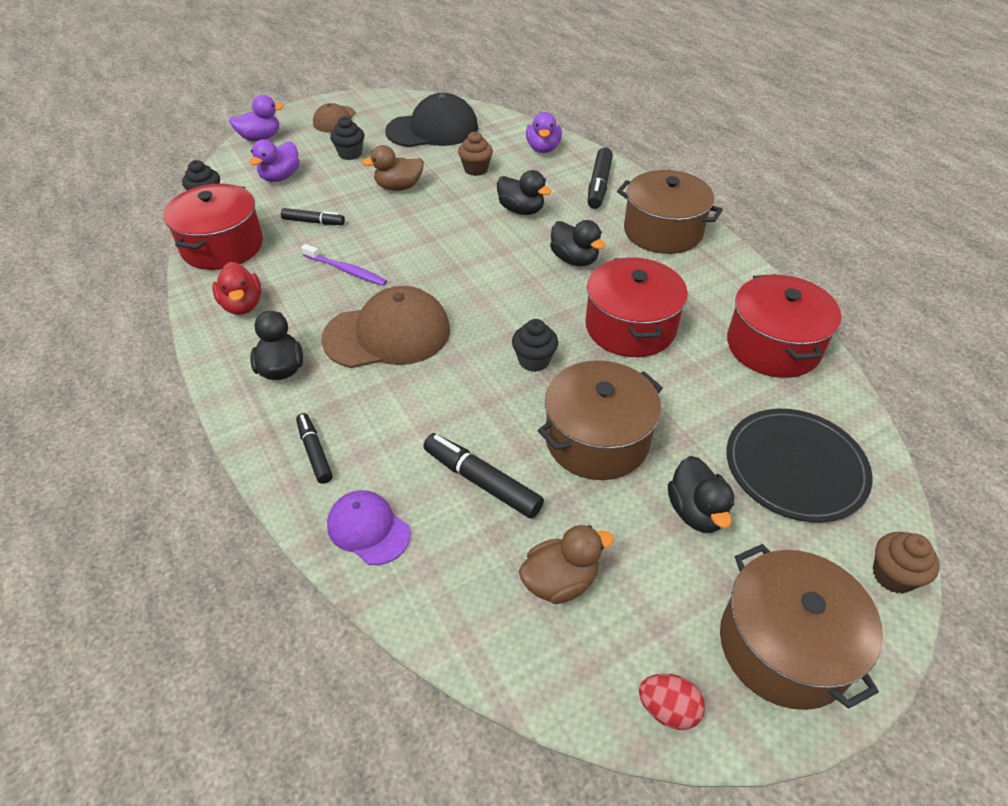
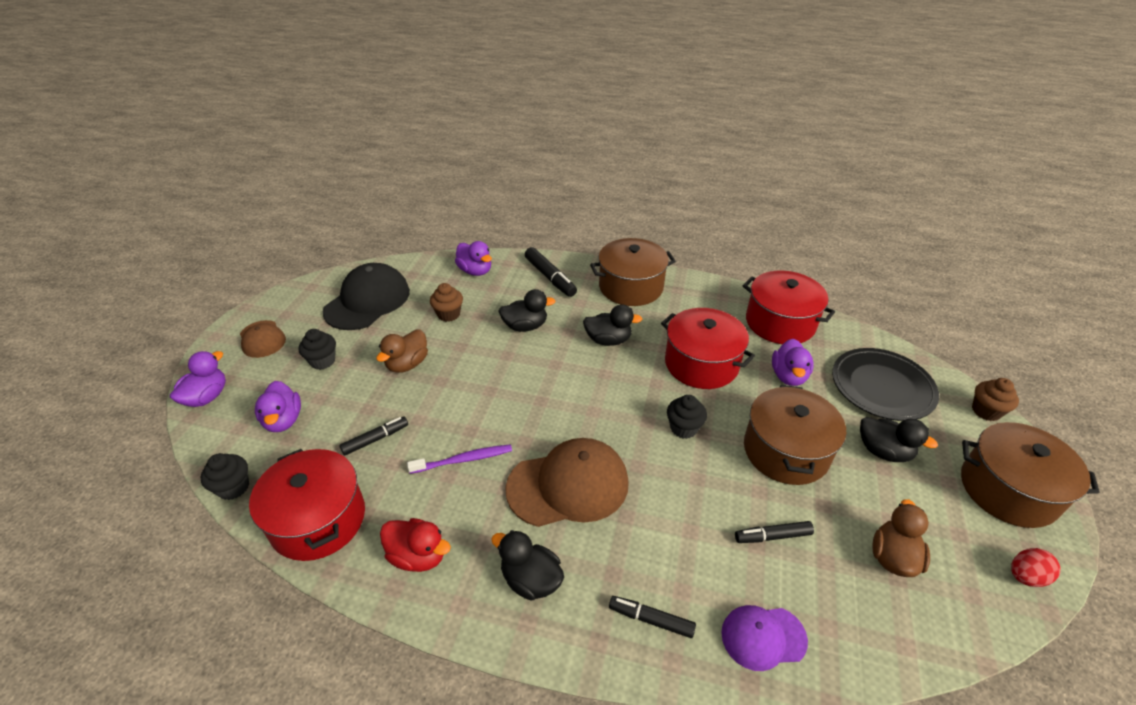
camera: 45 degrees left, 5 degrees down
(387, 334) = (568, 485): brown cap -> brown cap turned 45 degrees clockwise
(482, 482) = (772, 536): black marker -> black marker, size x0.65
(702, 391) = (788, 376): none -> purple duck

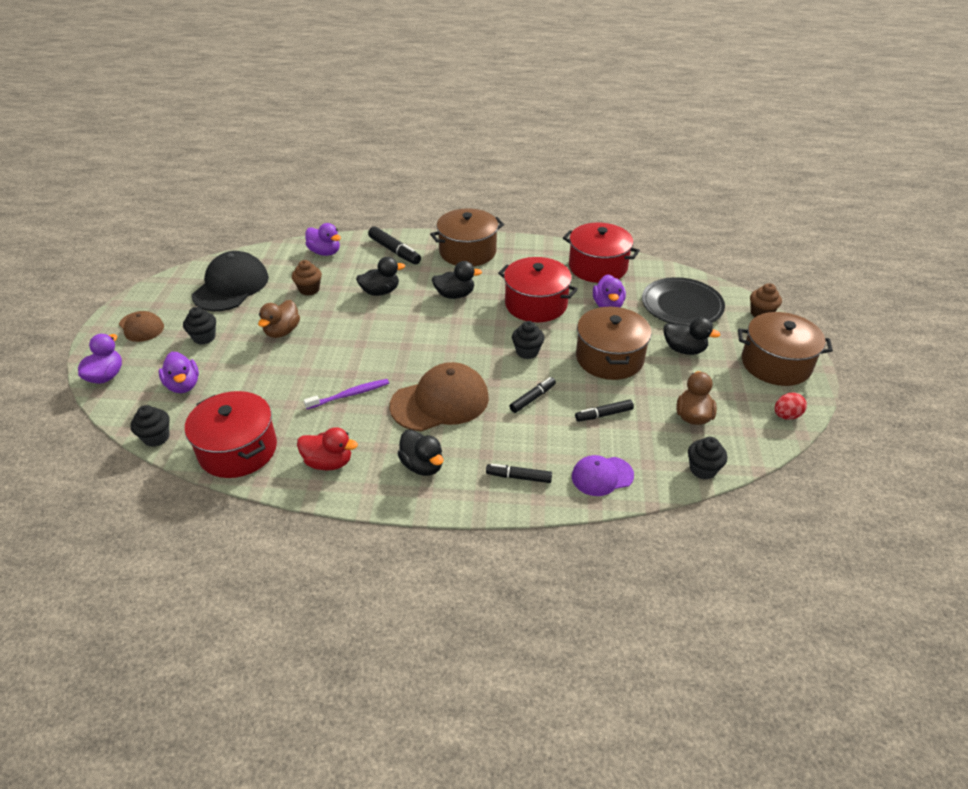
camera: 10 degrees left, 0 degrees up
(375, 439) = (270, 389): black marker -> black marker (532, 398)
(531, 580) = (422, 465): black duck -> black duck turned 150 degrees counterclockwise
(905, 650) = (703, 469): none -> black cupcake

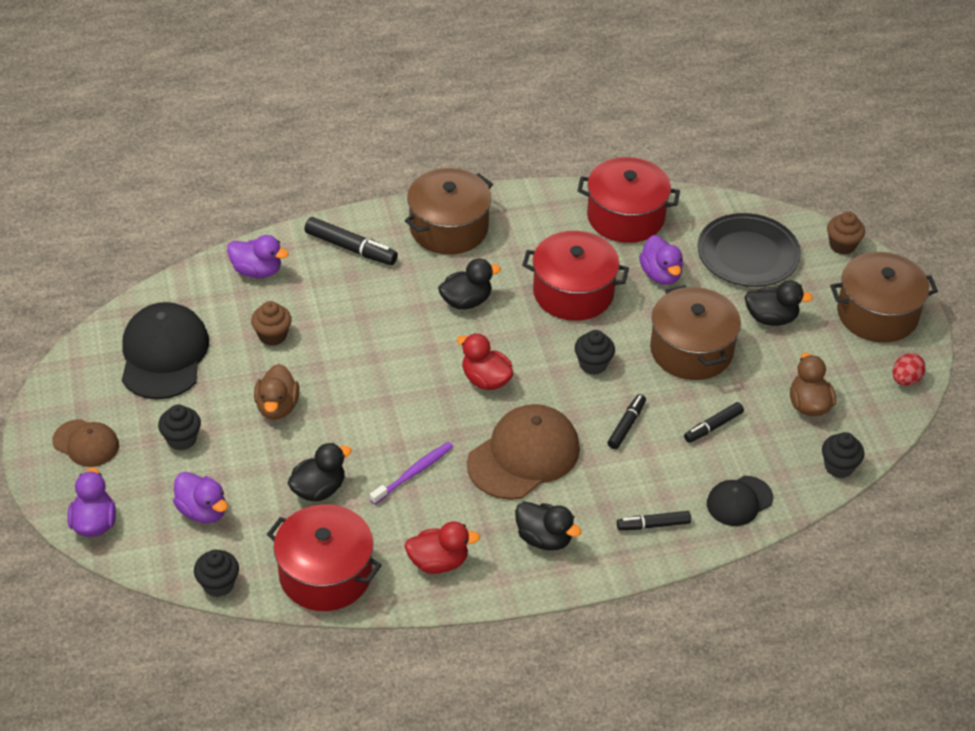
camera: 20 degrees left, 5 degrees up
(380, 292) = (368, 318): black duck -> black duck (319, 489)
(440, 345) = (485, 380): none -> red duck
(602, 476) = (739, 501): purple cap -> black cap

